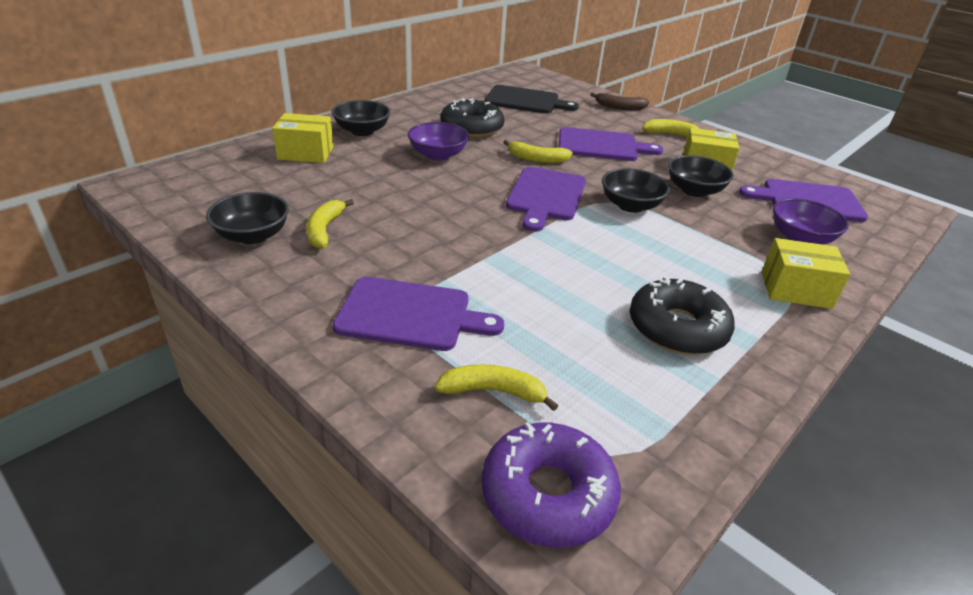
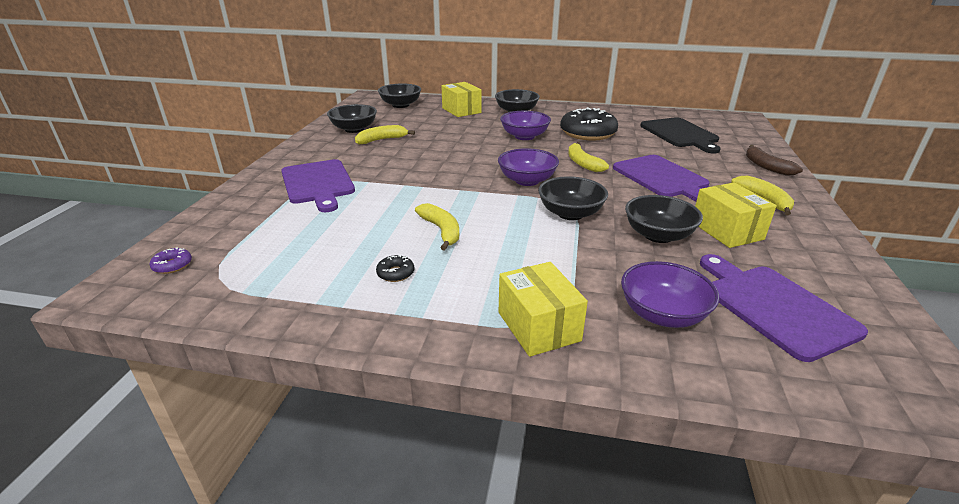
camera: 60 degrees right, 5 degrees down
(215, 177) = (400, 105): none -> black bowl
(493, 391) = (260, 225): yellow banana -> yellow banana (441, 231)
(546, 196) = (527, 180): purple cutting board -> purple bowl
(548, 494) = (172, 265): purple donut -> purple donut, size x0.40
(677, 328) = (395, 273): black donut -> black donut, size x0.40

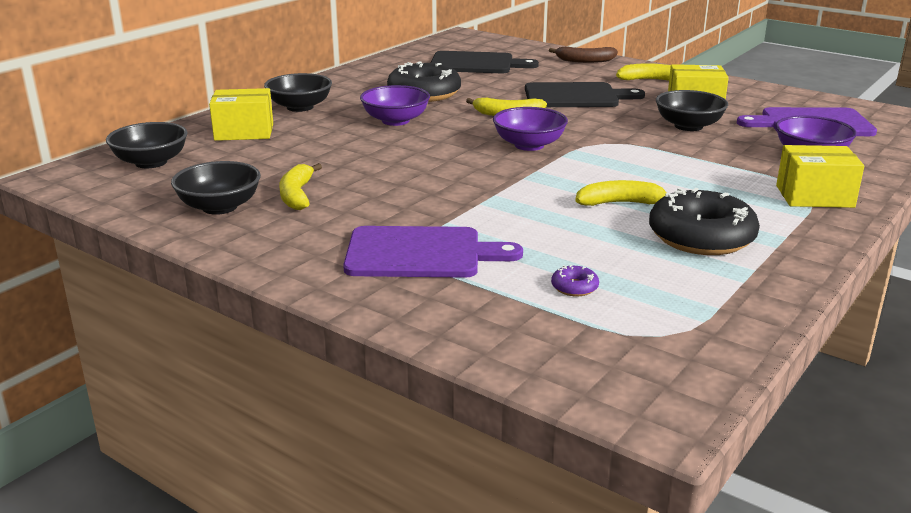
camera: 65 degrees left, 5 degrees down
(172, 265) = (610, 367): purple donut -> purple donut (574, 287)
(395, 273) = (701, 237): black donut -> black donut, size x2.48
(570, 213) = (623, 145): black bowl -> none
(662, 178) = (575, 96): purple cutting board -> black cutting board

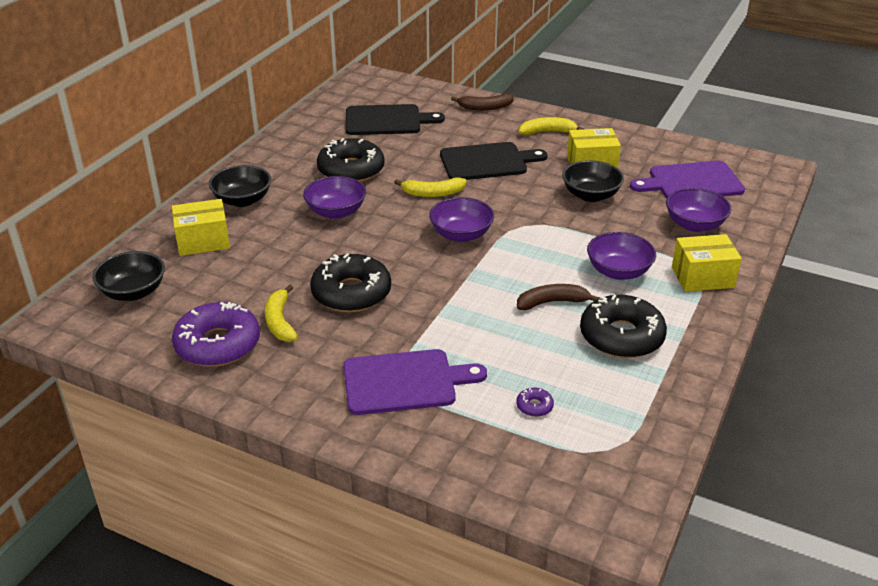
camera: 10 degrees left, 10 degrees up
(219, 207) = (218, 344): black bowl -> purple donut
(387, 179) = (351, 293): none -> black donut
(621, 203) = (552, 302): yellow banana -> brown banana
(709, 185) = (618, 271): none -> purple bowl

